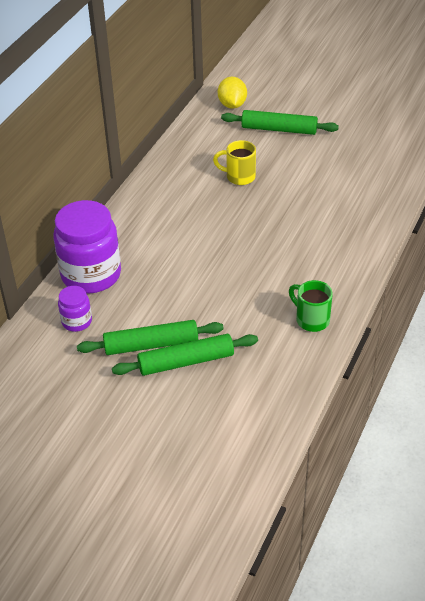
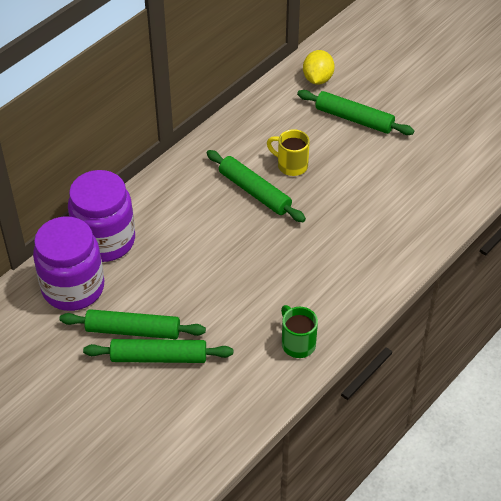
camera: 15 degrees right, 5 degrees up
(77, 321) = (73, 288): purple jar -> purple jar, size x2.07
(215, 204) = (254, 192): none -> green rolling pin

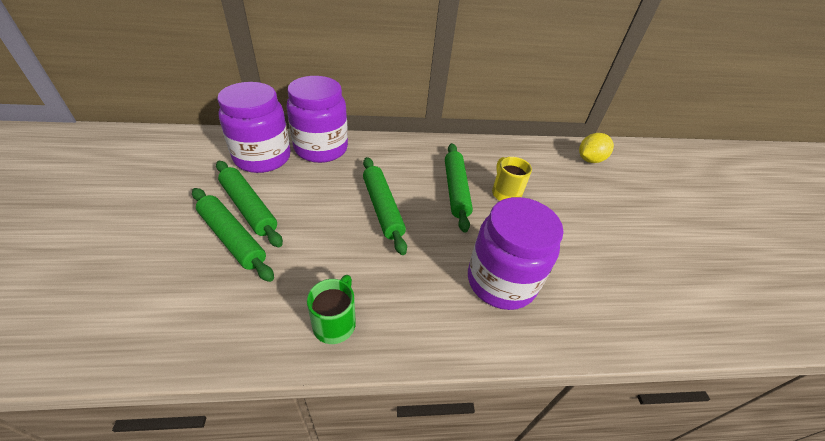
camera: 40 degrees right, 5 degrees down
(354, 119) = (594, 198): green rolling pin -> green rolling pin (382, 208)
(358, 237) = (501, 281): none -> purple jar

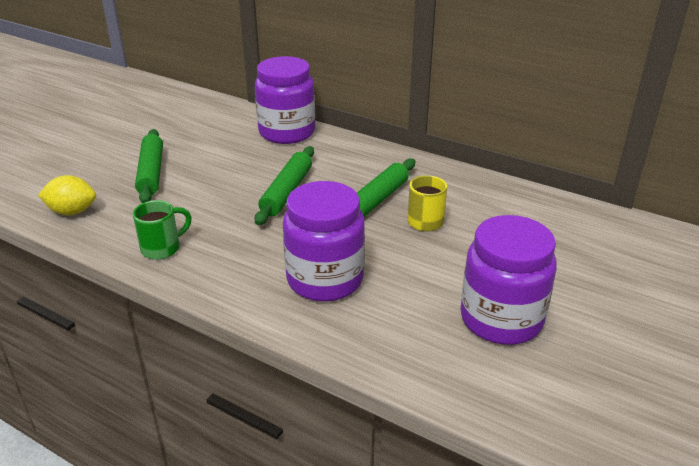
camera: 40 degrees right, 10 degrees down
(249, 207) = (183, 157): green rolling pin -> none
(262, 158) = (230, 126): purple jar -> purple jar (501, 319)
(589, 160) = (585, 227): yellow lemon -> yellow lemon (72, 211)

